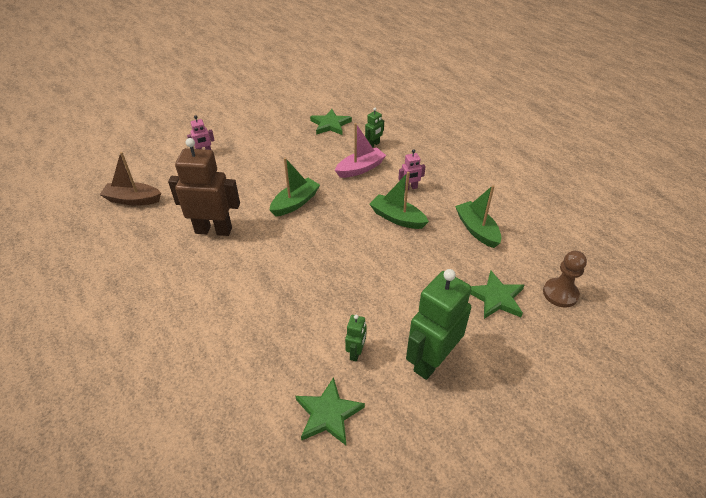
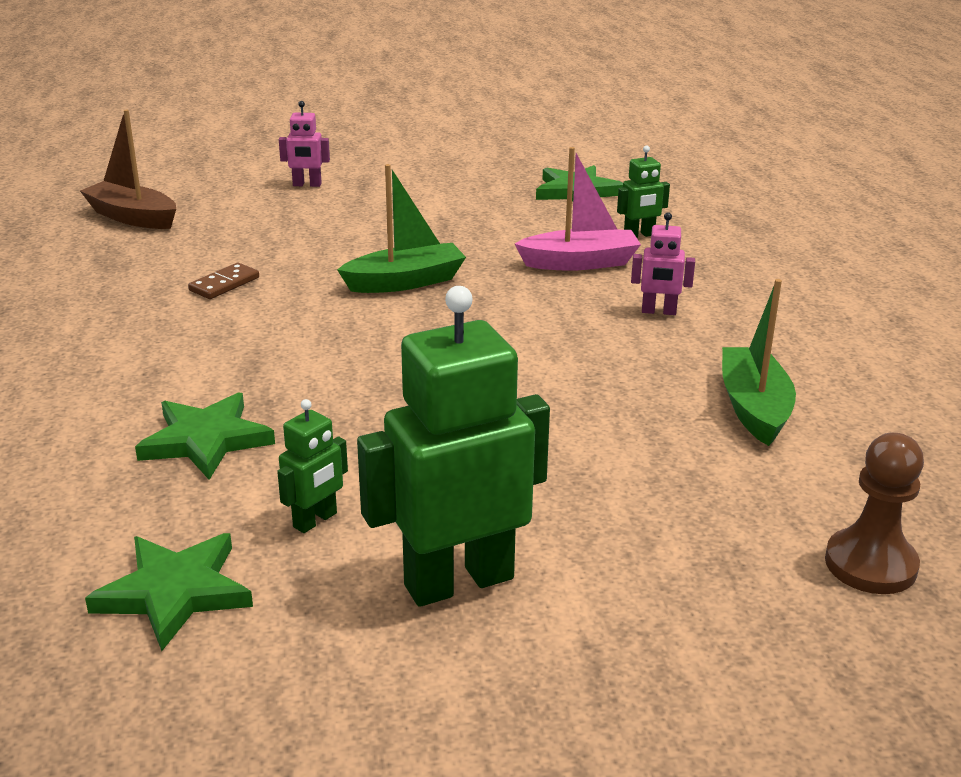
camera: 25 degrees right, 15 degrees down
(213, 230) = (224, 284): brown robot -> brown domino
(397, 218) = (590, 349): green boat -> none
(496, 298) = (701, 526): green star -> green star (206, 440)

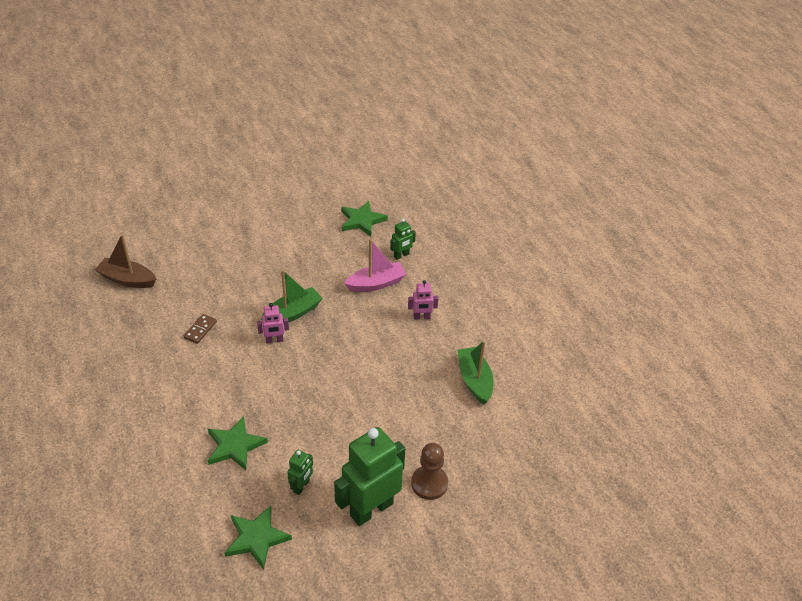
camera: 15 degrees left, 15 degrees up
(307, 185) = (213, 234): pink robot -> pink robot (274, 340)
(870, 564) = (531, 468): brown pawn -> brown pawn (429, 483)

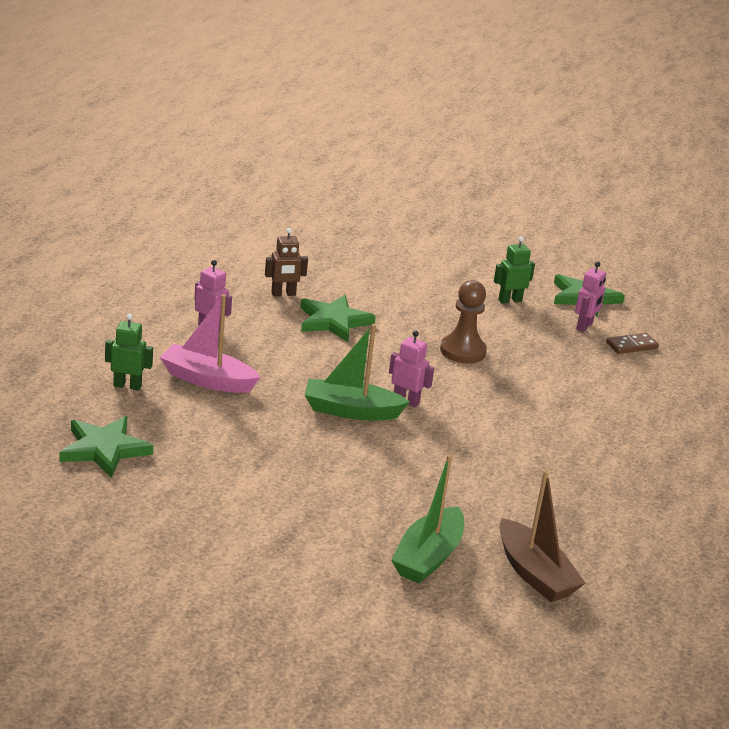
camera: 140 degrees left, 15 degrees down
(200, 330) = (486, 458): brown domino -> brown domino (631, 346)
(231, 498) = (584, 326): none -> pink robot
(235, 446) = (546, 352): green star -> green star (333, 321)
(371, 509) = (463, 262): green robot -> none
(426, 374) = (283, 294): none -> brown robot
(429, 483) = (392, 247): brown pawn -> brown pawn (463, 351)
(474, 380) = (244, 267): green boat -> green boat (428, 557)

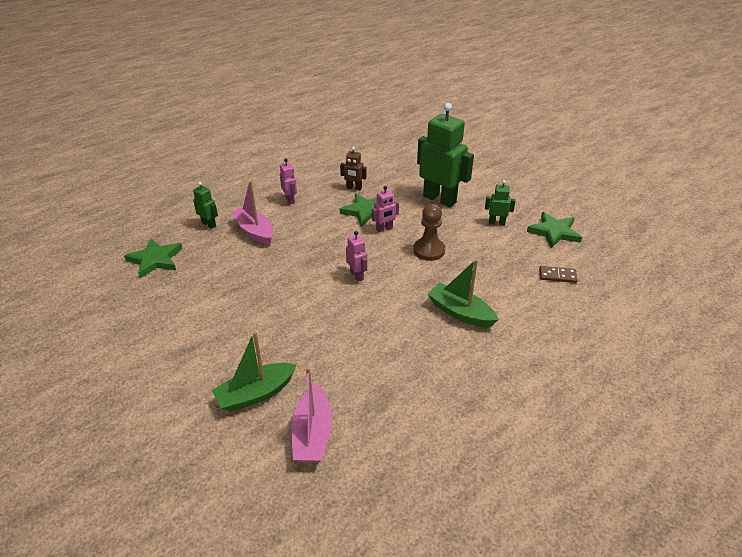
camera: 35 degrees right, 10 degrees up
(351, 411) = (315, 273): green boat -> green boat (460, 313)
(413, 286) = (439, 199): none -> green robot
(534, 574) = (312, 434): brown boat -> pink boat
(584, 326) = (534, 253): pink robot -> pink robot (384, 229)

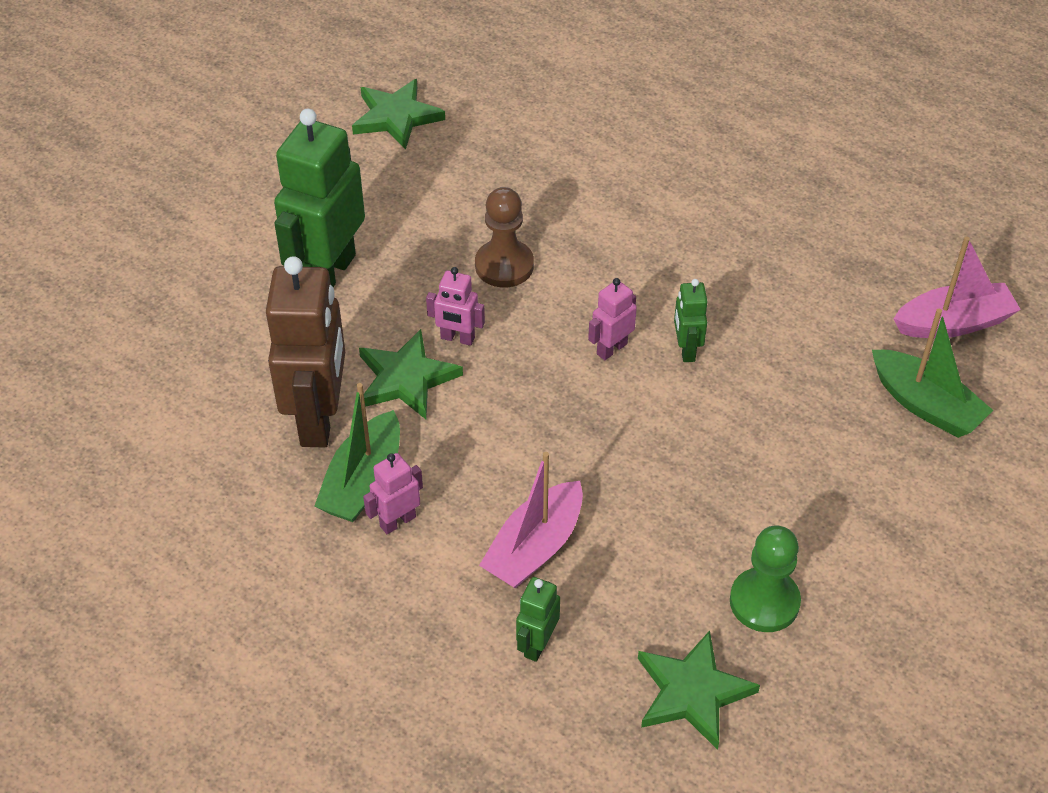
camera: 105 degrees left, 10 degrees up
(180, 291) = (764, 602): none -> green pawn
(354, 188) = (319, 418): brown robot -> brown robot, size x2.17
(384, 229) = (457, 338): pink robot -> pink robot turned 150 degrees clockwise
(460, 313) = (650, 208): green boat -> green boat (363, 481)
(496, 222) = (388, 187): green robot -> green robot (686, 350)
(557, 276) = (517, 111): brown domino -> none

